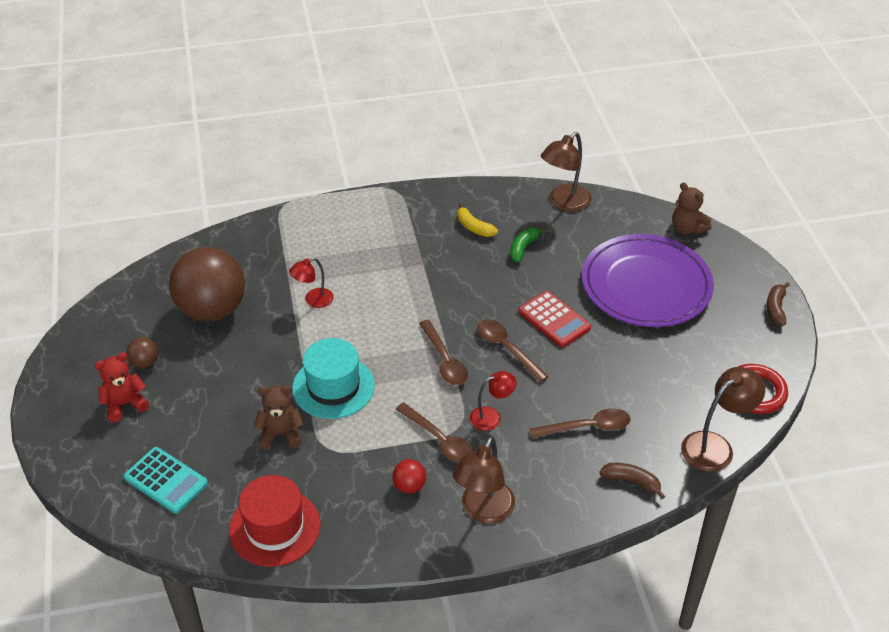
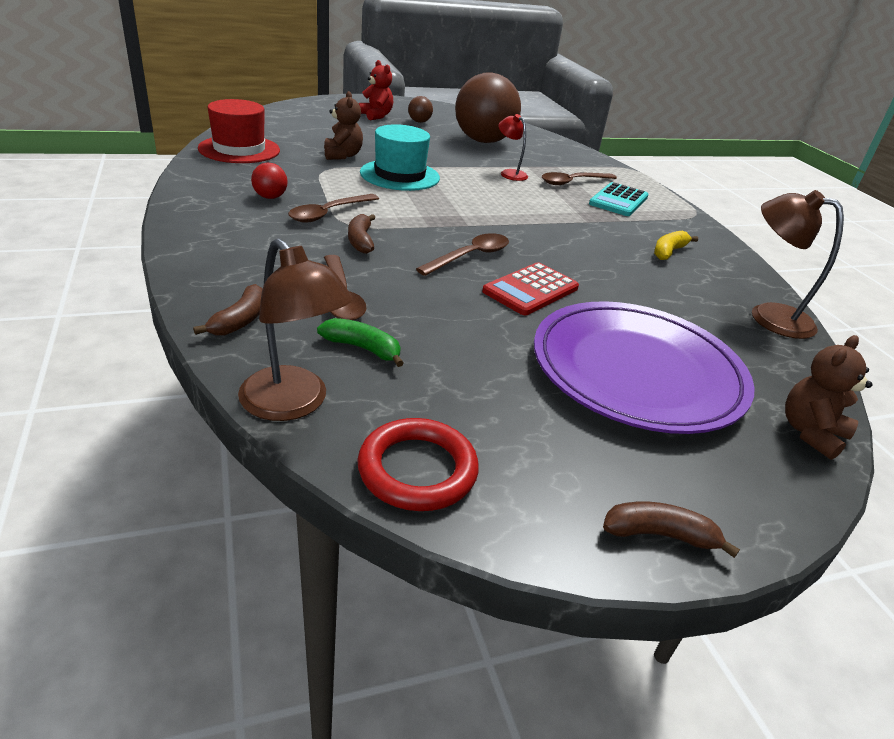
camera: 80 degrees right, 10 degrees down
(166, 480) = (298, 123): turquoise calculator -> turquoise calculator (618, 200)
(444, 360) = (443, 223): brown spoon -> brown spoon (572, 182)
(483, 511) = (225, 227): brown lamp -> none
(491, 417) = (361, 241): red lamp -> brown banana
(523, 248) = (654, 280): green banana -> green banana (363, 348)

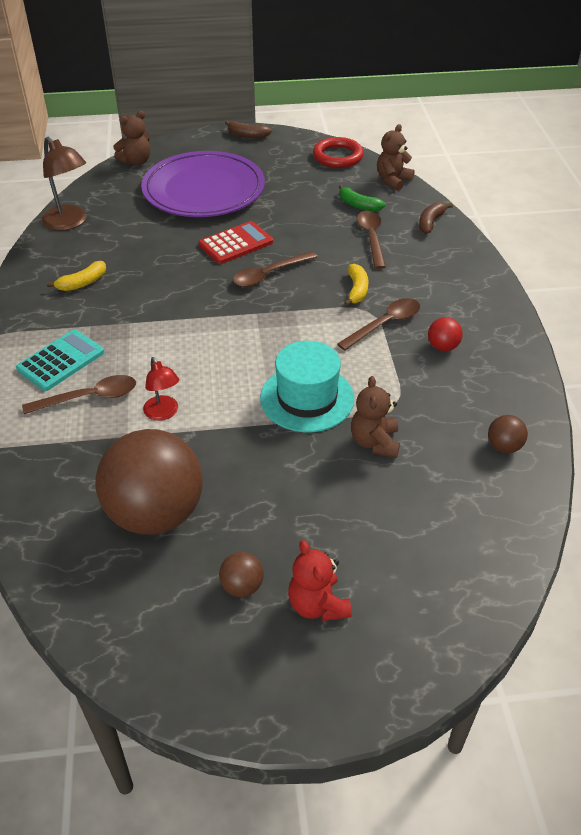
camera: 165 degrees left, 10 degrees up
(239, 149) = (504, 446): red hat -> brown ball
(293, 404) = (393, 180): brown lamp -> brown teddy bear
(361, 241) = (356, 290): brown banana -> yellow banana

